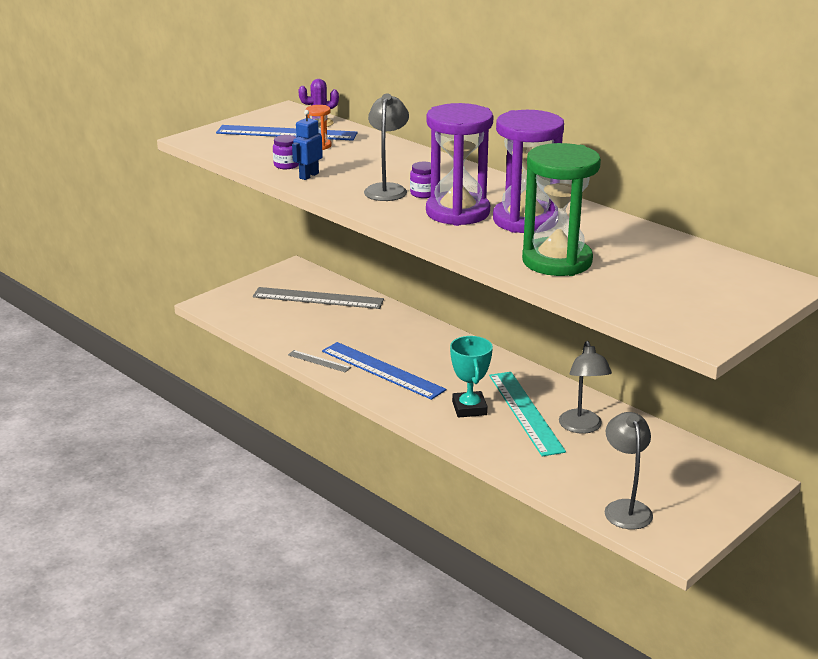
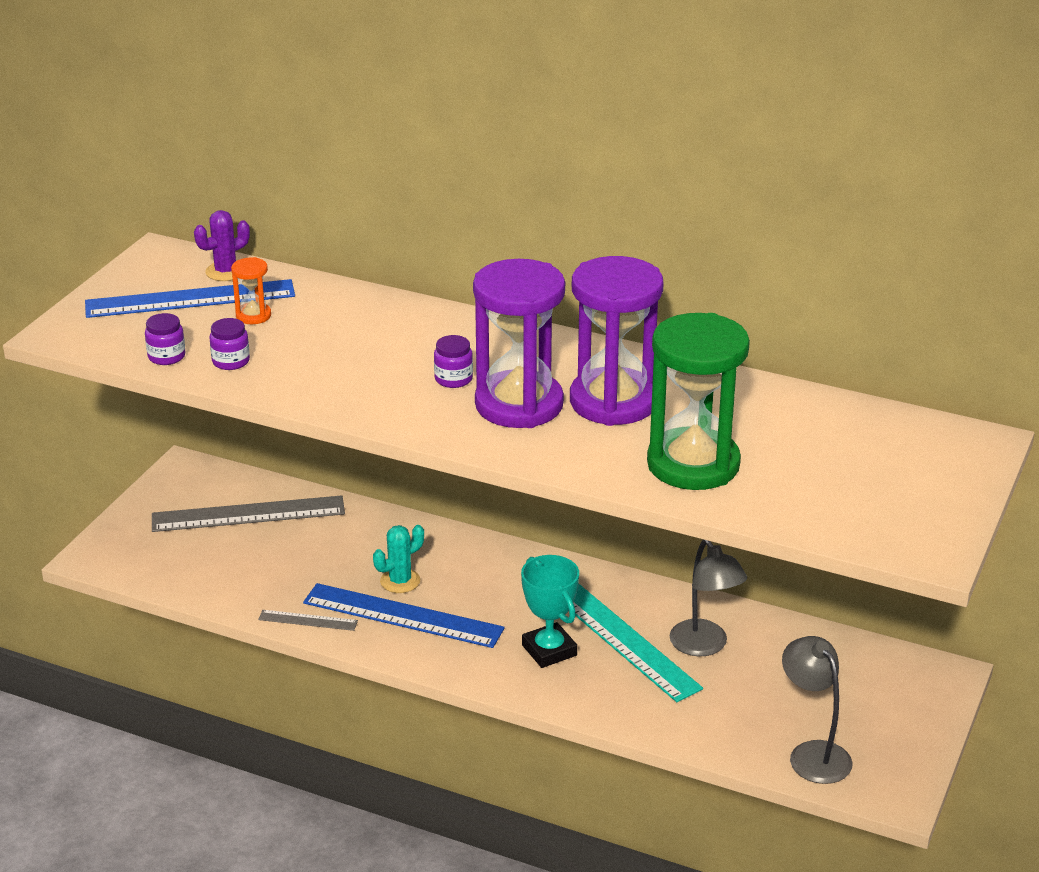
camera: 20 degrees left, 5 degrees up
(249, 157) = (166, 356): none -> purple jar
(308, 176) = (275, 375): blue robot -> none
(387, 189) = (399, 380): grey lamp -> none
(392, 351) = (400, 581): none -> turquoise cactus

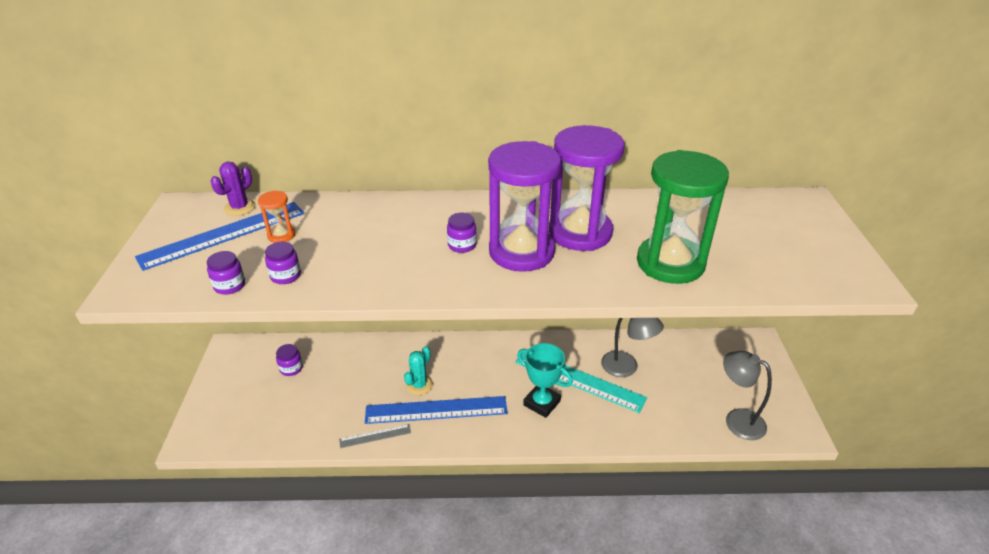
camera: 25 degrees left, 5 degrees up
(248, 514) = (291, 368): grey ruler -> purple jar

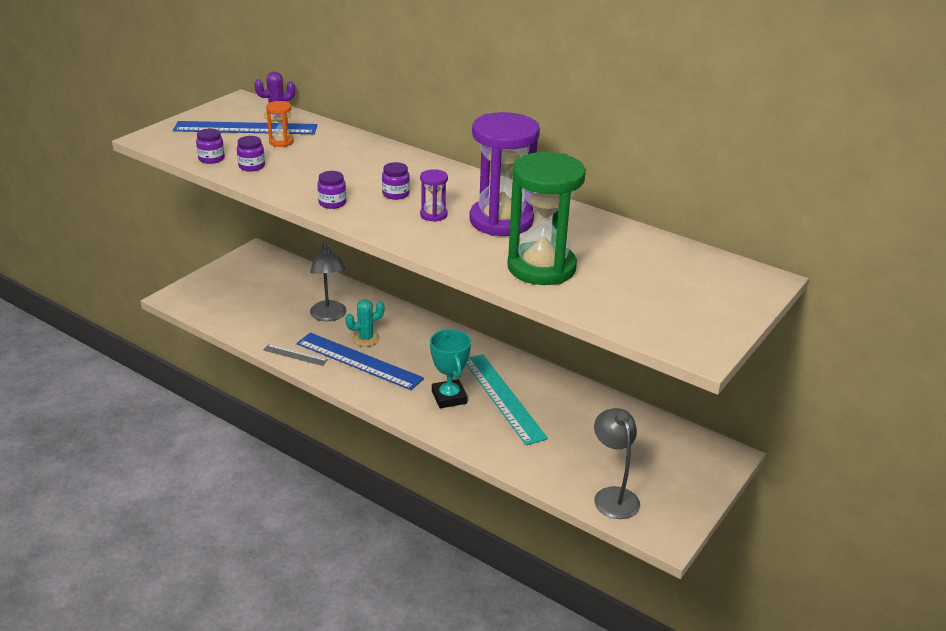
camera: 35 degrees right, 5 degrees down
(291, 368) = (284, 284): purple jar -> purple jar (332, 203)
(521, 252) = (433, 215): purple hourglass -> purple hourglass, size x0.43
(626, 368) = (558, 410): grey lamp -> grey lamp (329, 316)

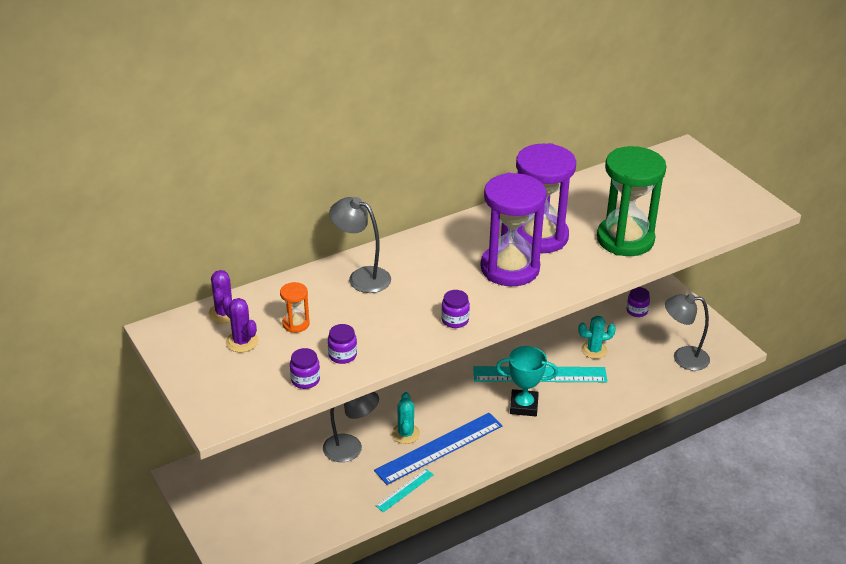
camera: 65 degrees left, 5 degrees up
(245, 128) = (242, 342): blue ruler -> purple cactus
(295, 355) = (405, 490): grey ruler -> turquoise ruler
(365, 154) = (361, 277): none -> grey lamp
(395, 194) = (458, 279): purple jar -> purple jar (637, 311)
(433, 215) = (510, 268): purple hourglass -> purple hourglass, size x2.33
(570, 426) = (594, 350): none -> turquoise cactus

